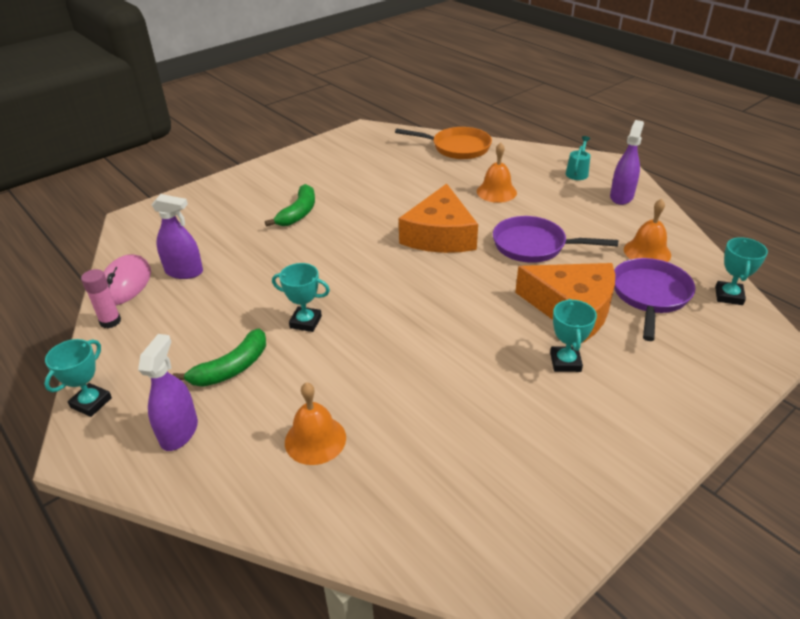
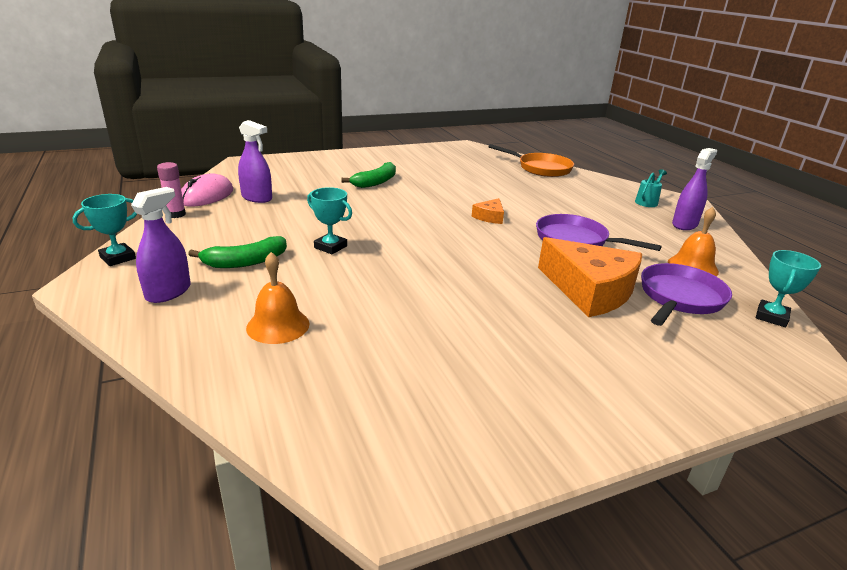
camera: 15 degrees right, 10 degrees down
(440, 235) = (490, 217): orange cheese -> orange cheese, size x0.45
(496, 192) = (560, 200): orange bell -> none
(565, 362) = (559, 327): turquoise trophy -> none

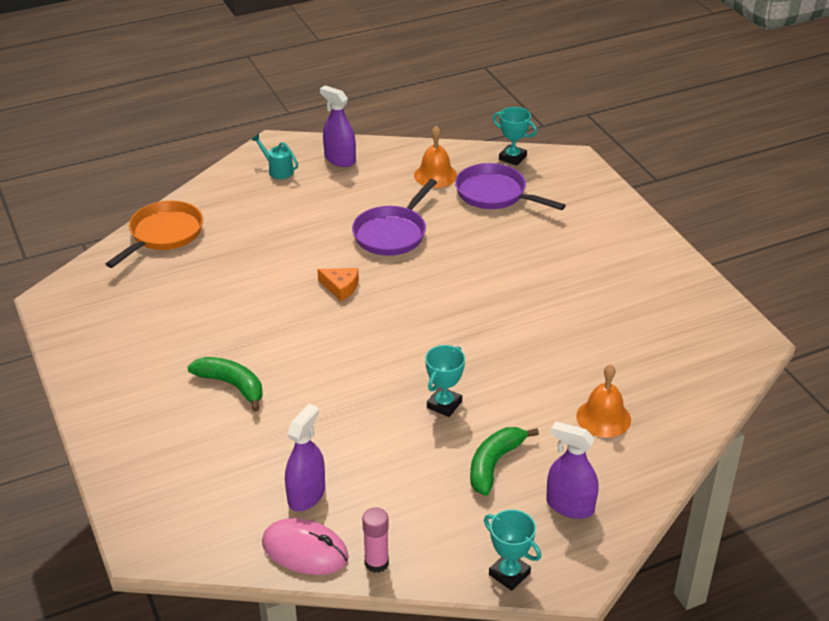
camera: 90 degrees left, 10 degrees up
(245, 262) = (494, 464): green banana -> green banana turned 120 degrees counterclockwise
(590, 290) = (494, 238): orange cheese -> none

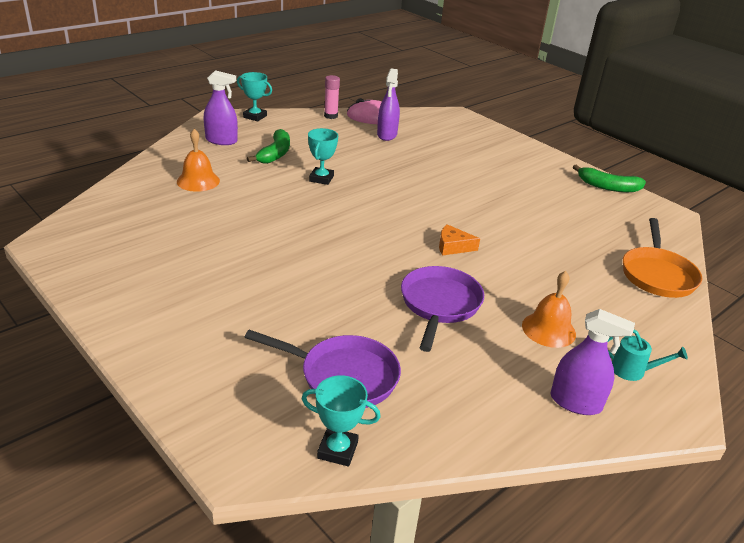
camera: 160 degrees right, 5 degrees down
(232, 385) = (479, 176): green banana -> green banana (608, 187)
(435, 175) = (434, 395): orange bell -> orange bell (548, 329)

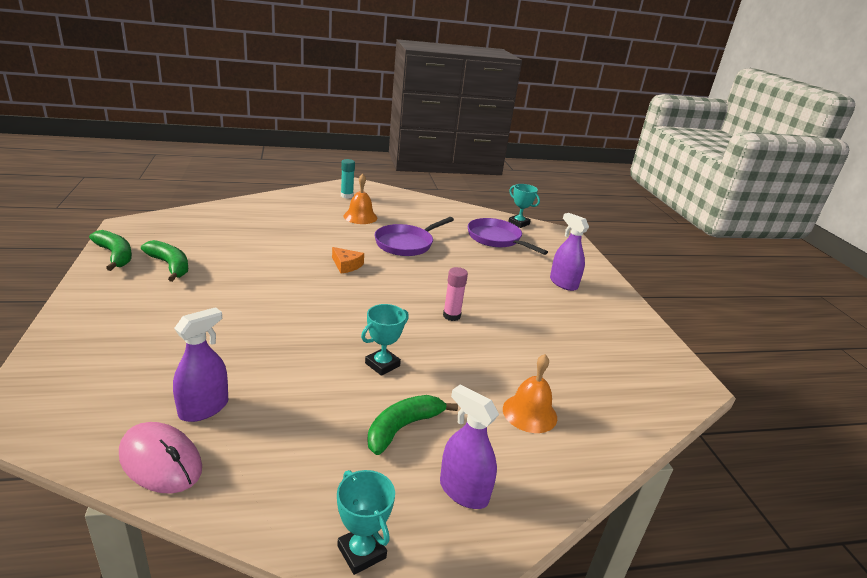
camera: 150 degrees left, 5 degrees down
(331, 116) = (223, 496): pink glue stick -> pink glue stick (451, 316)
(562, 193) = (170, 265): none -> green banana
(575, 402) = (393, 199): purple spray bottle -> purple spray bottle (563, 283)
(633, 370) = (347, 196): turquoise watering can -> turquoise glue stick
(657, 274) = (240, 209): orange pan -> none

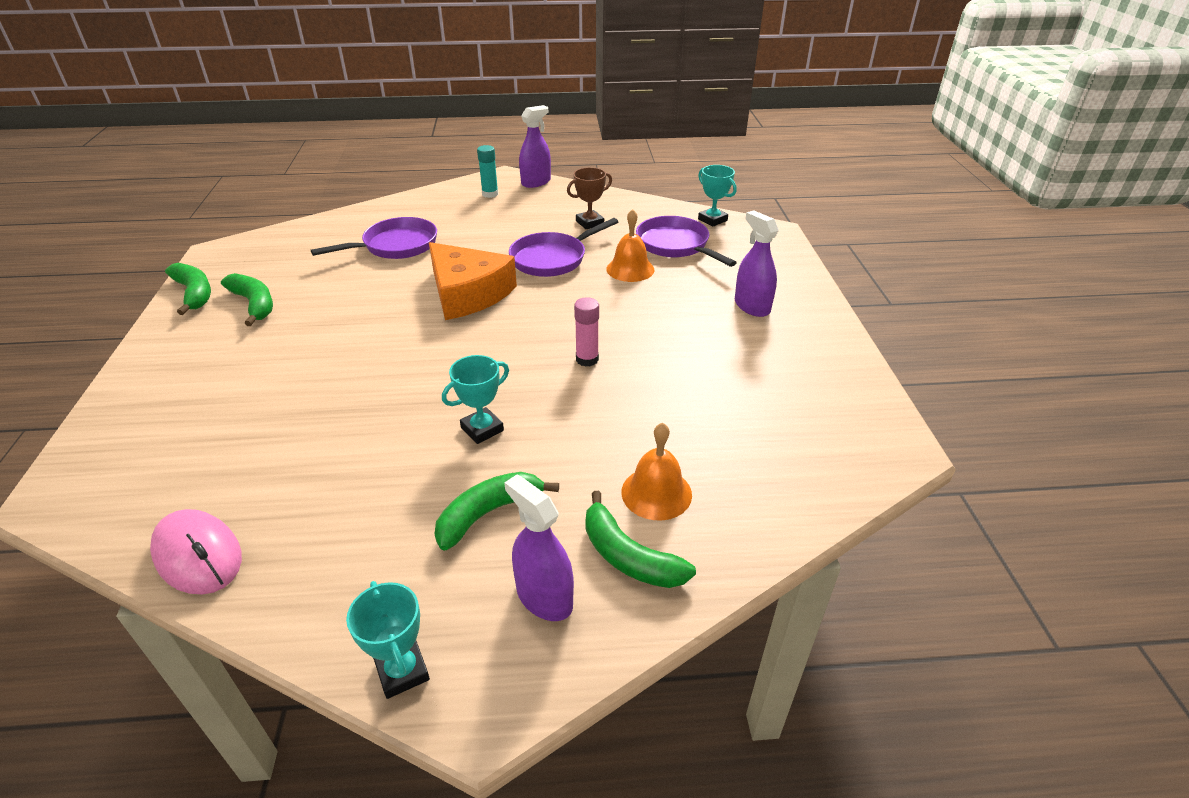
camera: 10 degrees right, 10 degrees up
(204, 408) = (258, 489): purple spray bottle -> purple spray bottle (536, 182)
(280, 228) = (396, 246): none -> purple pan
(346, 265) = (467, 293): orange cheese -> orange cheese, size x2.20
(360, 217) = (501, 223): orange bell -> orange bell (630, 269)
(428, 220) = (590, 223): none -> brown trophy
(521, 460) = (628, 556): none -> green banana

